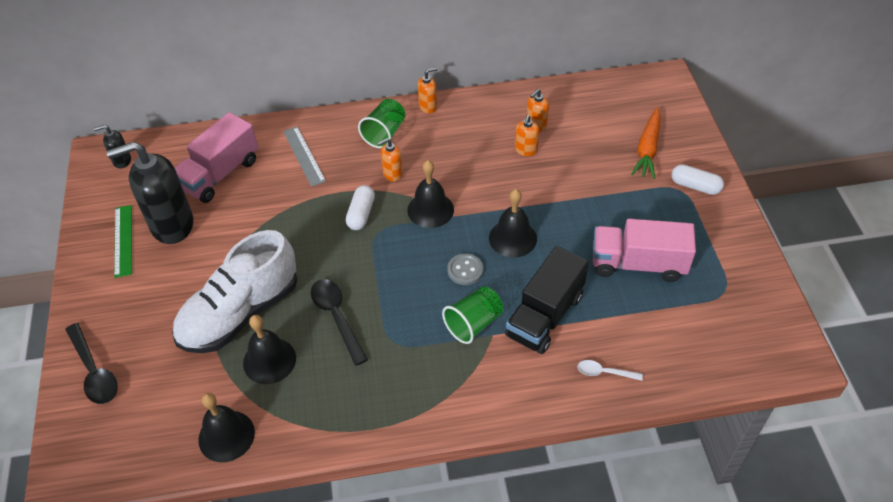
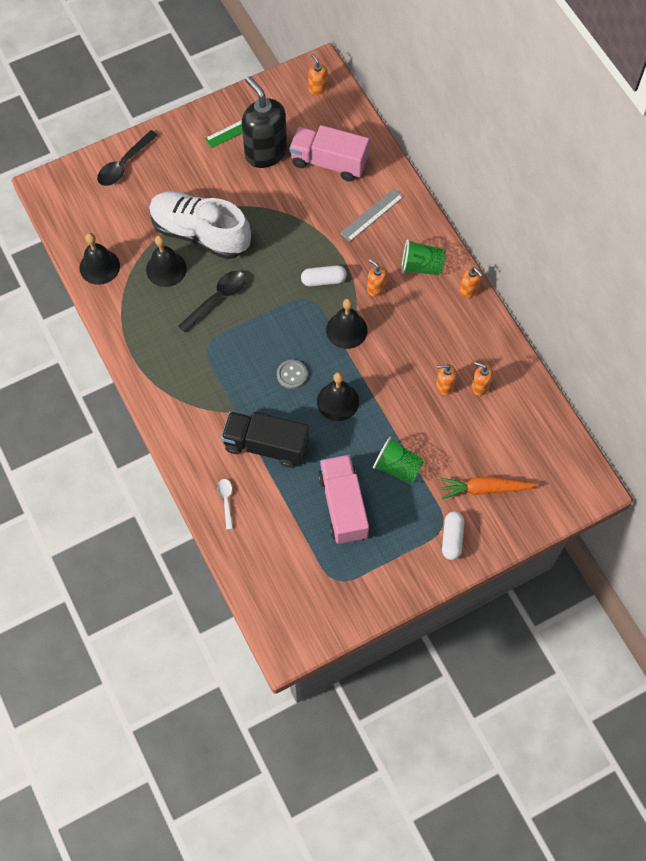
camera: 70 degrees right, 15 degrees up
(122, 161) = (317, 88): black soap dispenser -> orange soap dispenser
(473, 323) = (242, 395): green cup -> green cup (397, 467)

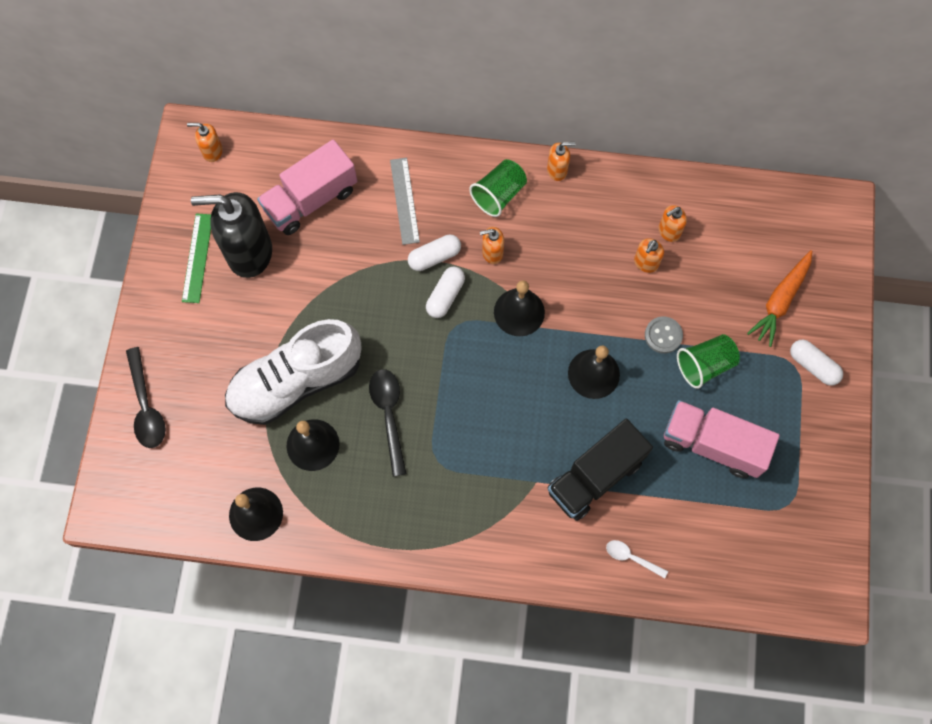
camera: 55 degrees left, 5 degrees up
(292, 375) = (532, 398): grey button -> grey button (663, 335)
(346, 257) = (434, 257): none -> white capsule

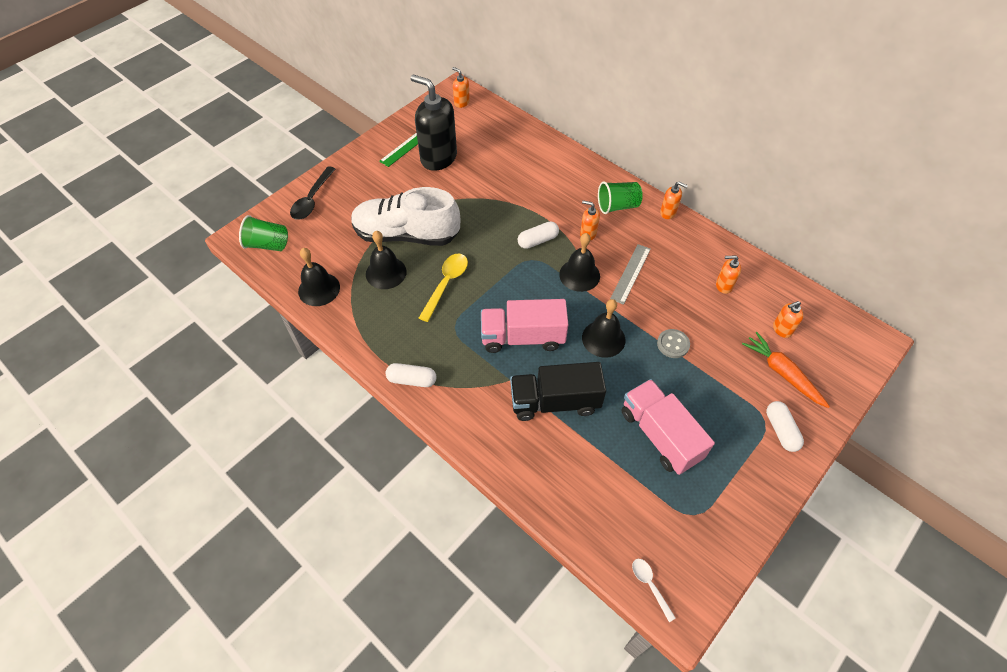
camera: 35 degrees right, 15 degrees down
(311, 200) = (497, 151): pink truck -> pink truck (523, 337)
(389, 415) = (446, 284): black spoon -> yellow spoon
(405, 200) = (554, 179): grey ruler -> grey ruler (631, 273)
(434, 257) = (548, 217): white capsule -> white capsule (412, 380)
(631, 558) = (540, 471): white spoon -> white spoon (650, 585)
(645, 263) = (692, 295): orange soap dispenser -> orange soap dispenser (782, 329)
(704, 365) = (691, 380): green cup -> green cup (268, 244)
(780, 301) = (782, 373): orange carrot -> orange carrot turned 75 degrees clockwise

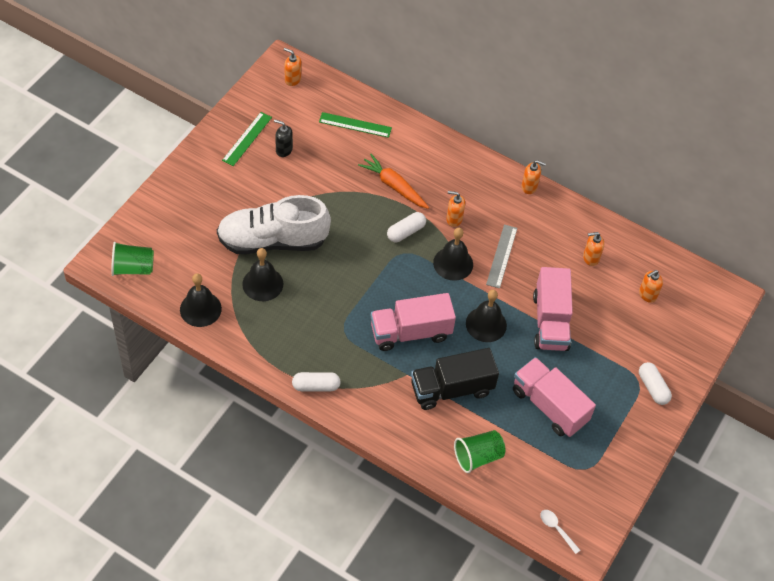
camera: 15 degrees left, 0 degrees up
(312, 199) = (163, 212): black spoon -> none
(438, 158) = (284, 150): black soap dispenser -> black soap dispenser, size x0.45
(446, 284) = (325, 288): yellow spoon -> none
(509, 144) = (355, 125): none -> green ruler
(617, 206) = (478, 185): green cup -> green cup (478, 457)
(673, 344) = (550, 321): grey button -> pink truck
(782, 373) = (650, 336): orange carrot -> orange carrot (394, 186)

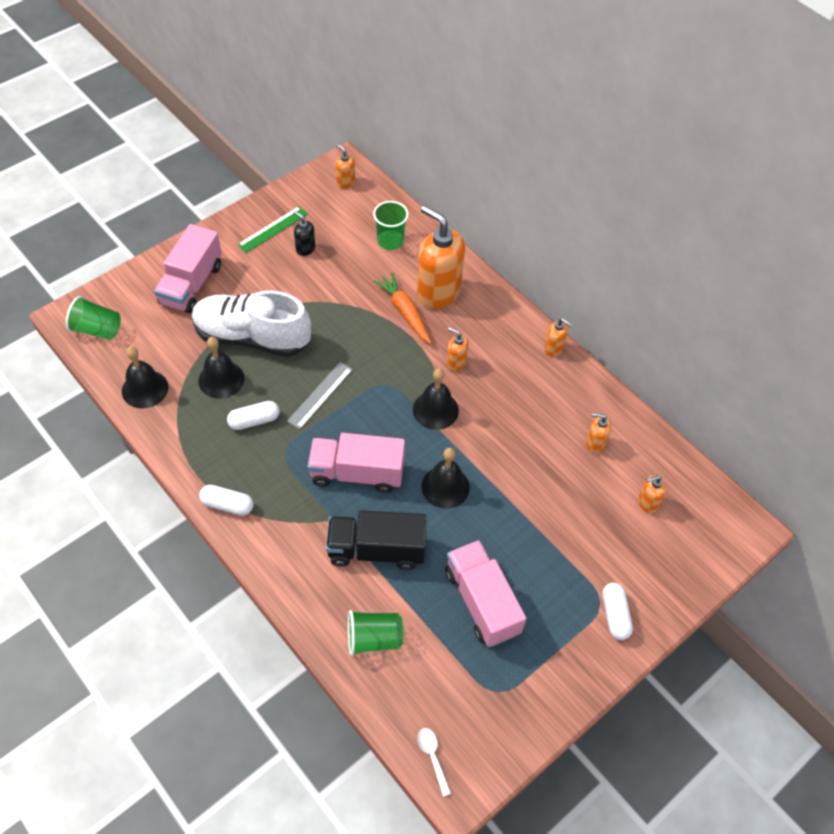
camera: 20 degrees right, 0 degrees up
(355, 125) = (390, 241): green ruler -> green cup
(406, 232) = (397, 363): white capsule -> white capsule (254, 421)
(415, 162) = (438, 292): none -> orange soap dispenser
(502, 256) = (493, 416): grey ruler -> grey ruler (320, 395)
(550, 321) = (521, 503): pink truck -> pink truck (191, 284)

